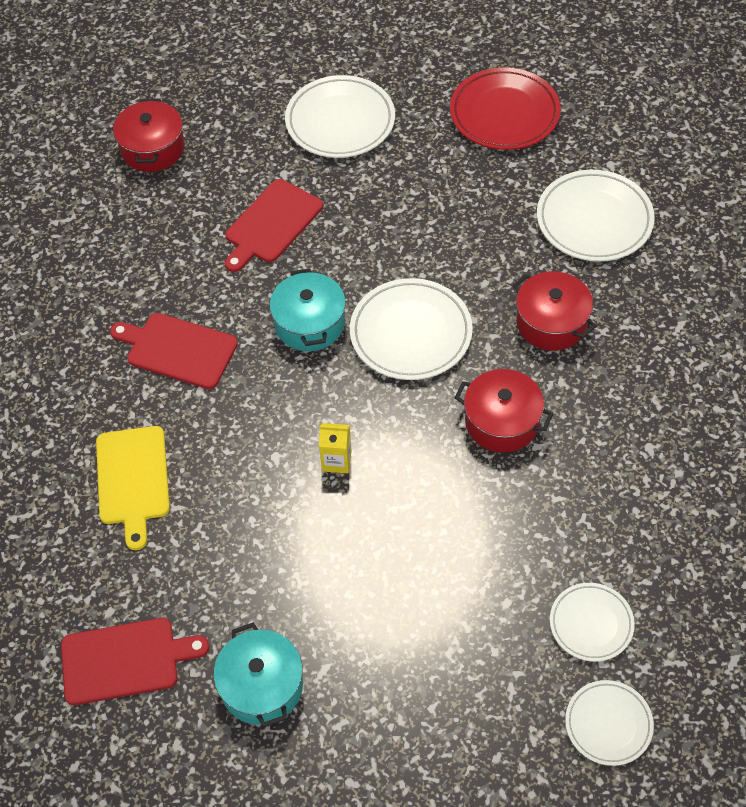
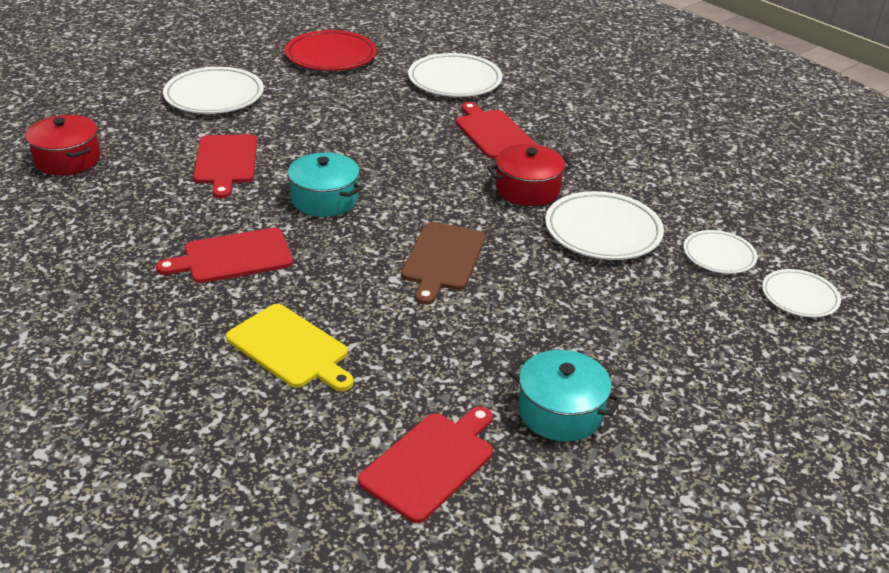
camera: 45 degrees left, 20 degrees down
(336, 461) = (442, 259): yellow carton -> brown cutting board
(411, 333) = (407, 174): white plate -> white plate (603, 231)
(551, 322) = (493, 133): red pot -> red cutting board

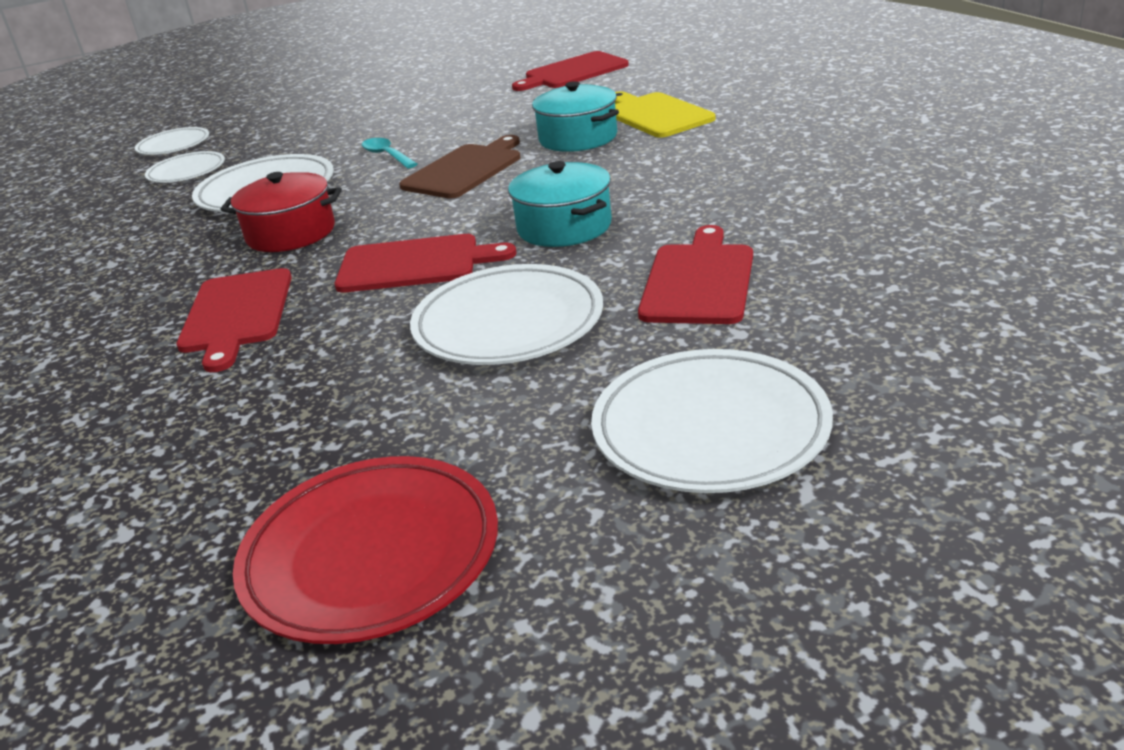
camera: 155 degrees left, 5 degrees down
(67, 159) = (987, 294): red pot -> none
(233, 257) = (701, 172): red cutting board -> red cutting board (414, 264)
(455, 80) = (166, 438): white plate -> white plate (508, 323)
(537, 279) = (387, 155): none -> turquoise spoon
(560, 411) = (459, 91): turquoise pot -> turquoise pot (578, 138)

